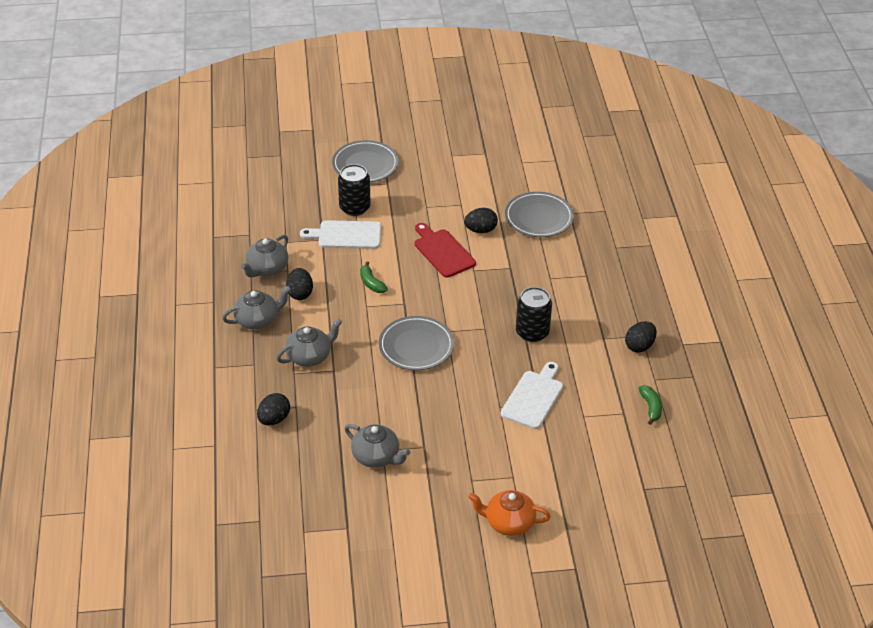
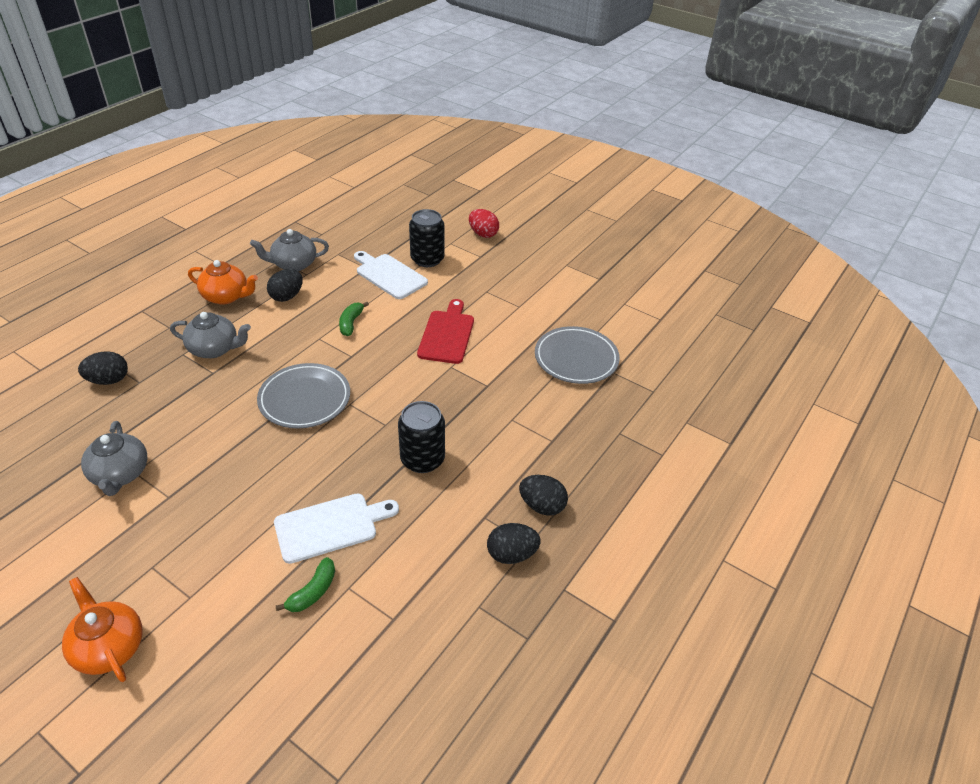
camera: 40 degrees right, 0 degrees up
(258, 320) = (226, 296): grey teapot -> orange teapot
(365, 165) = (483, 234): grey plate -> red egg
(480, 230) = (506, 337): black egg -> black egg (542, 506)
(651, 407) = (431, 637): green banana -> green banana (313, 591)

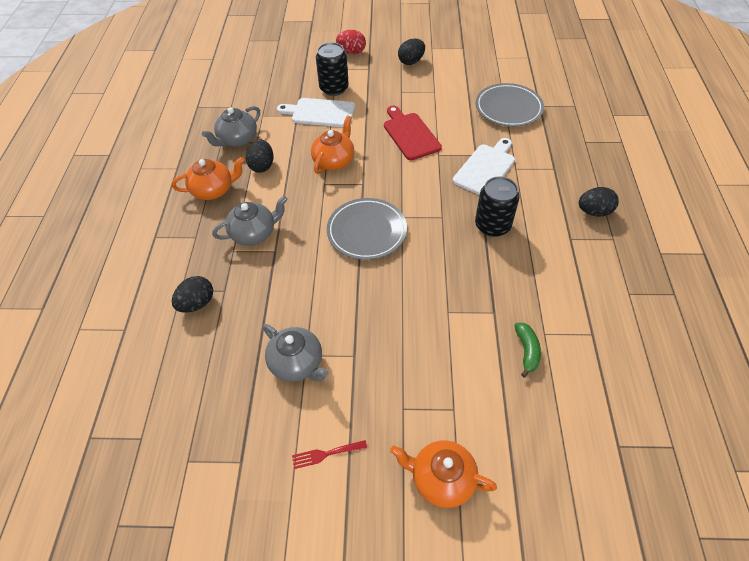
camera: 30 degrees left, 10 degrees up
(54, 561) = (326, 454): none -> red fork
(330, 526) = (487, 303): white cutting board -> white cutting board (485, 168)
(351, 323) = (334, 161): green banana -> orange teapot
(511, 554) = (611, 251): black egg -> black egg (411, 61)

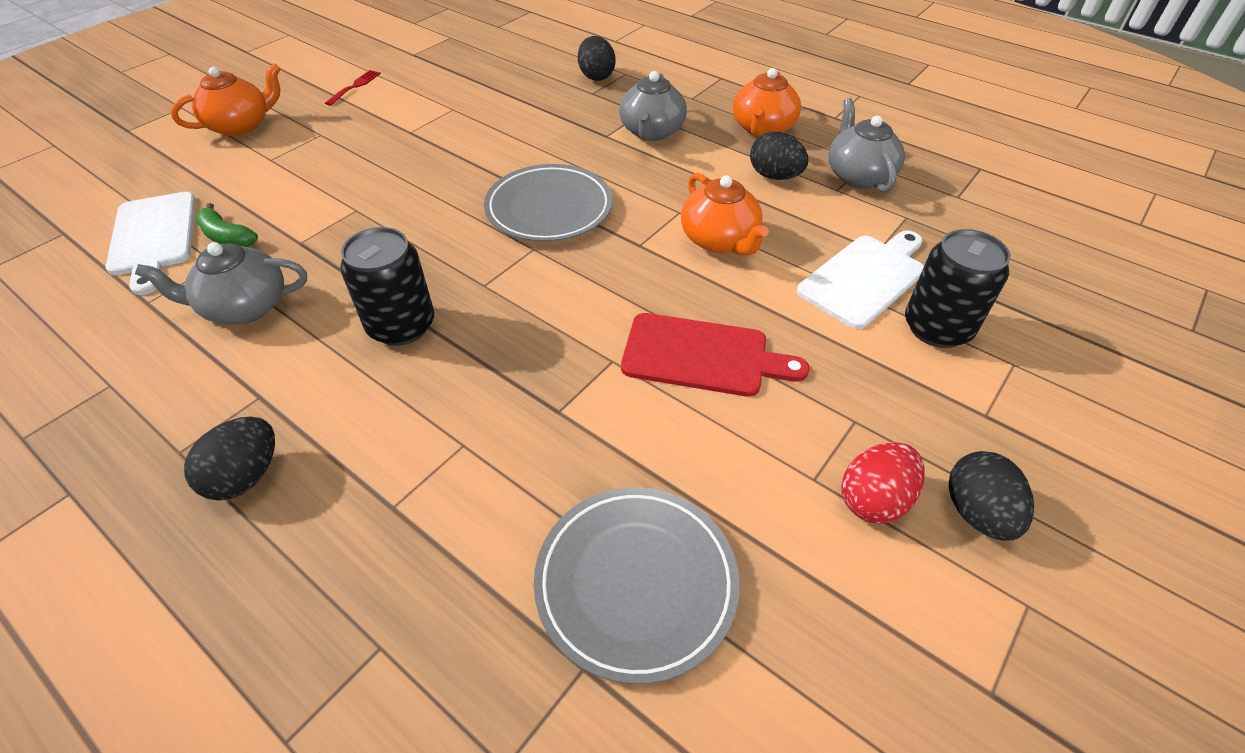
camera: 125 degrees right, 5 degrees down
(297, 363) = (452, 102): grey teapot -> grey teapot (244, 307)
(351, 52) = (1083, 423): red egg -> red egg (874, 499)
(485, 168) = (513, 401): white cutting board -> white cutting board (154, 237)

